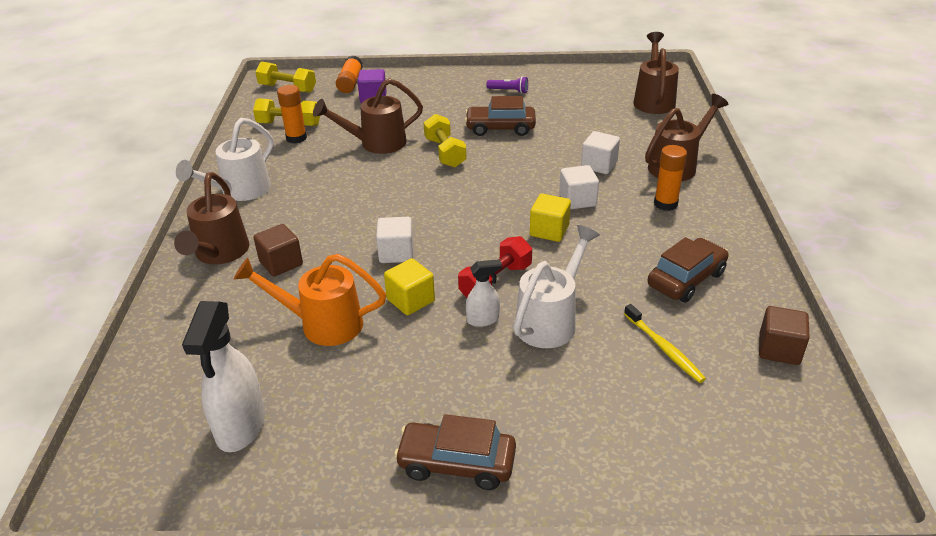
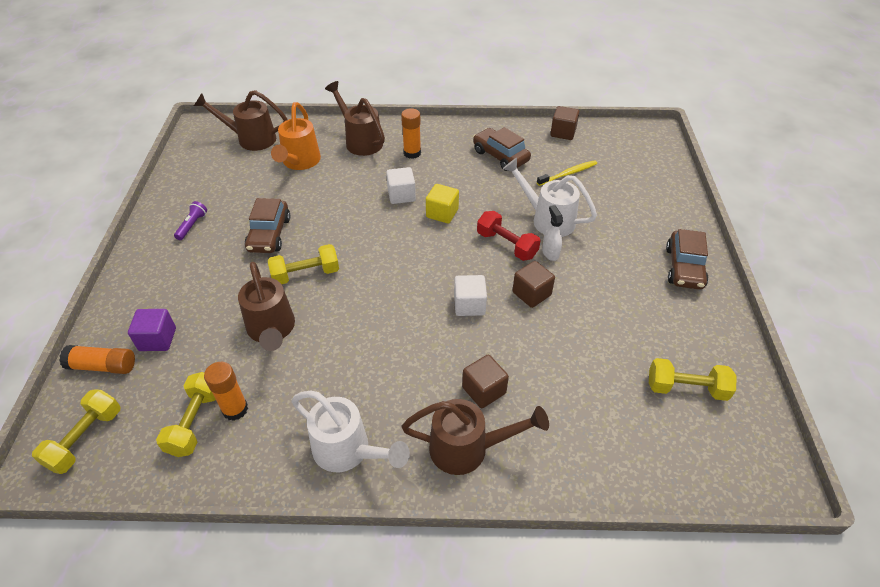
camera: 90 degrees left, 10 degrees up
(240, 427) = (686, 388): white spray bottle -> yellow dumbbell
(322, 324) = (565, 349): orange watering can -> orange watering can (299, 162)
(410, 300) = (531, 294): yellow cube -> brown cube
(599, 165) = (351, 179): white cube -> none

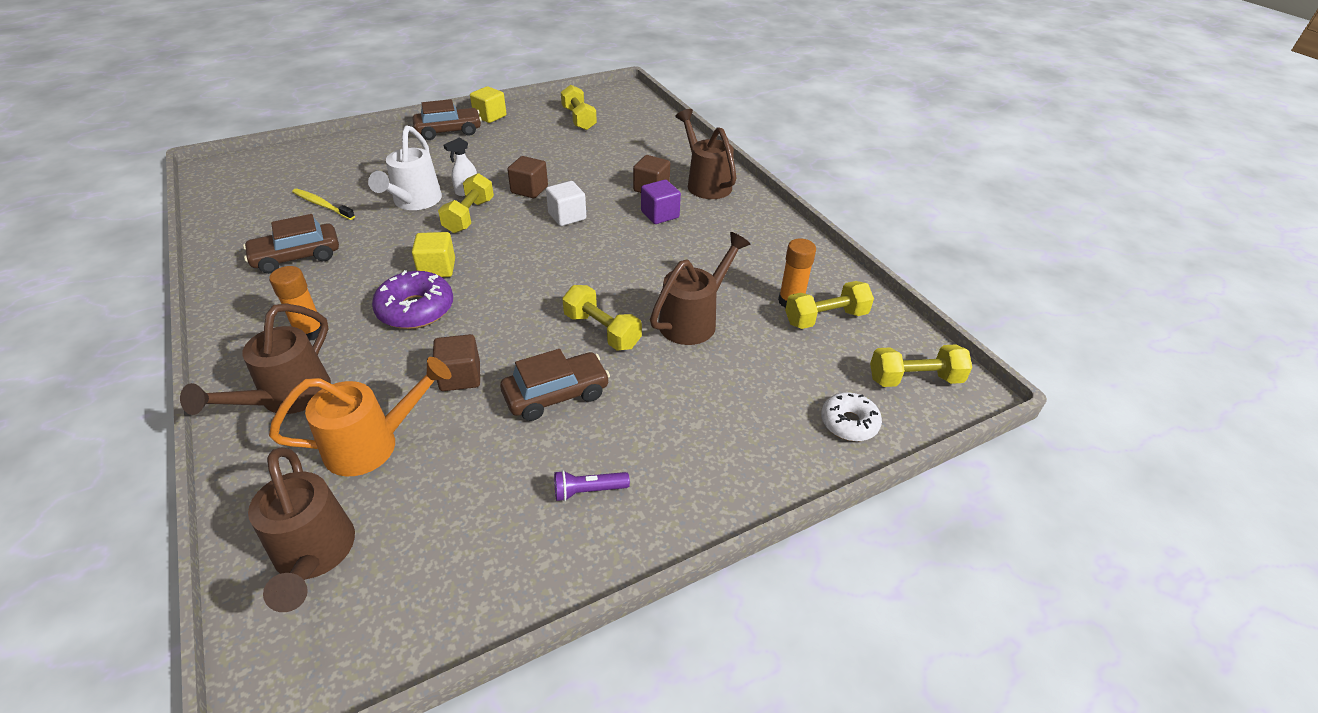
camera: 120 degrees left, 5 degrees down
(103, 366) = (849, 423): orange glue stick -> white donut
(157, 339) = (780, 400): purple cube -> purple cube (660, 214)
(348, 451) = (761, 230): white watering can -> none
(401, 195) = (416, 309): white cube -> purple donut
(500, 156) = (297, 257): brown car -> brown car turned 45 degrees clockwise
(506, 245) = (469, 216): red dumbbell -> yellow dumbbell
(563, 132) = (227, 224): brown cube -> brown cube (460, 376)
(715, 308) = (490, 116): none -> yellow cube

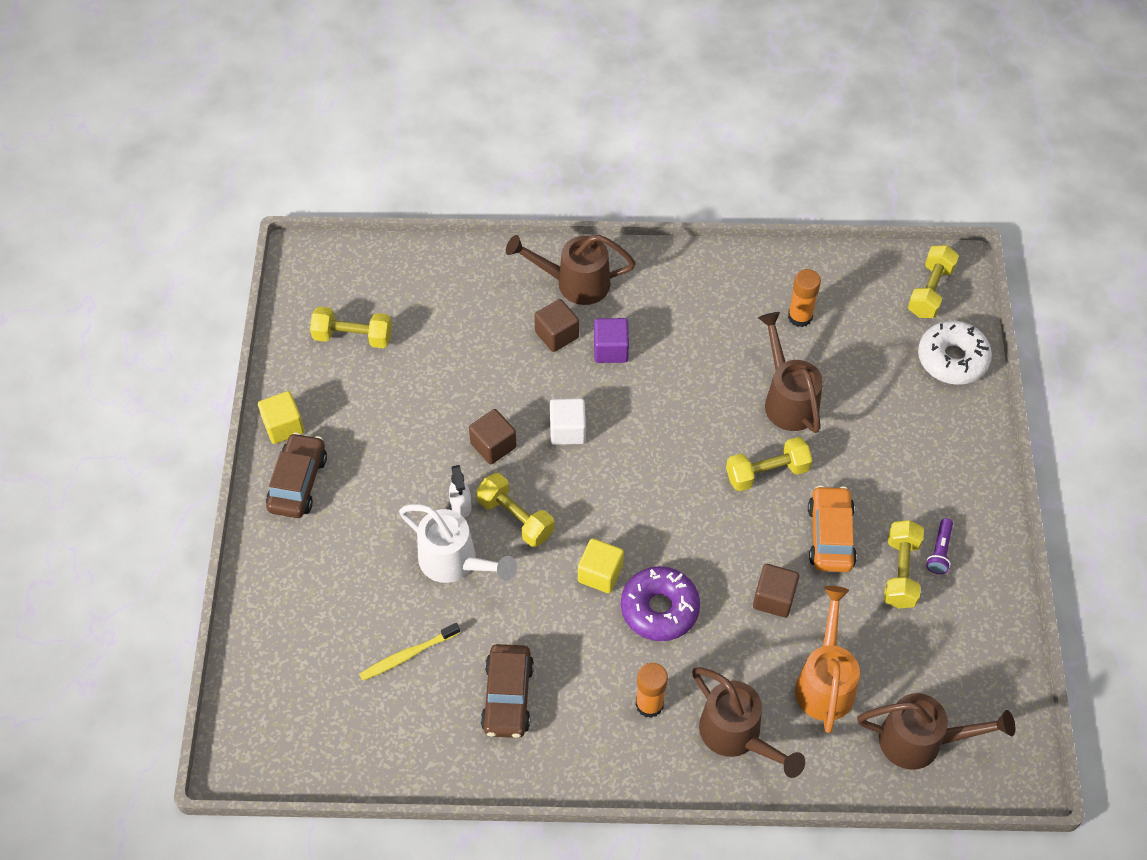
camera: 60 degrees left, 15 degrees up
(556, 394) = (830, 536): brown car -> orange car
(825, 318) = (834, 305): yellow dumbbell -> yellow dumbbell (900, 572)
(849, 423) = (952, 359): white donut -> white donut, size x1.51

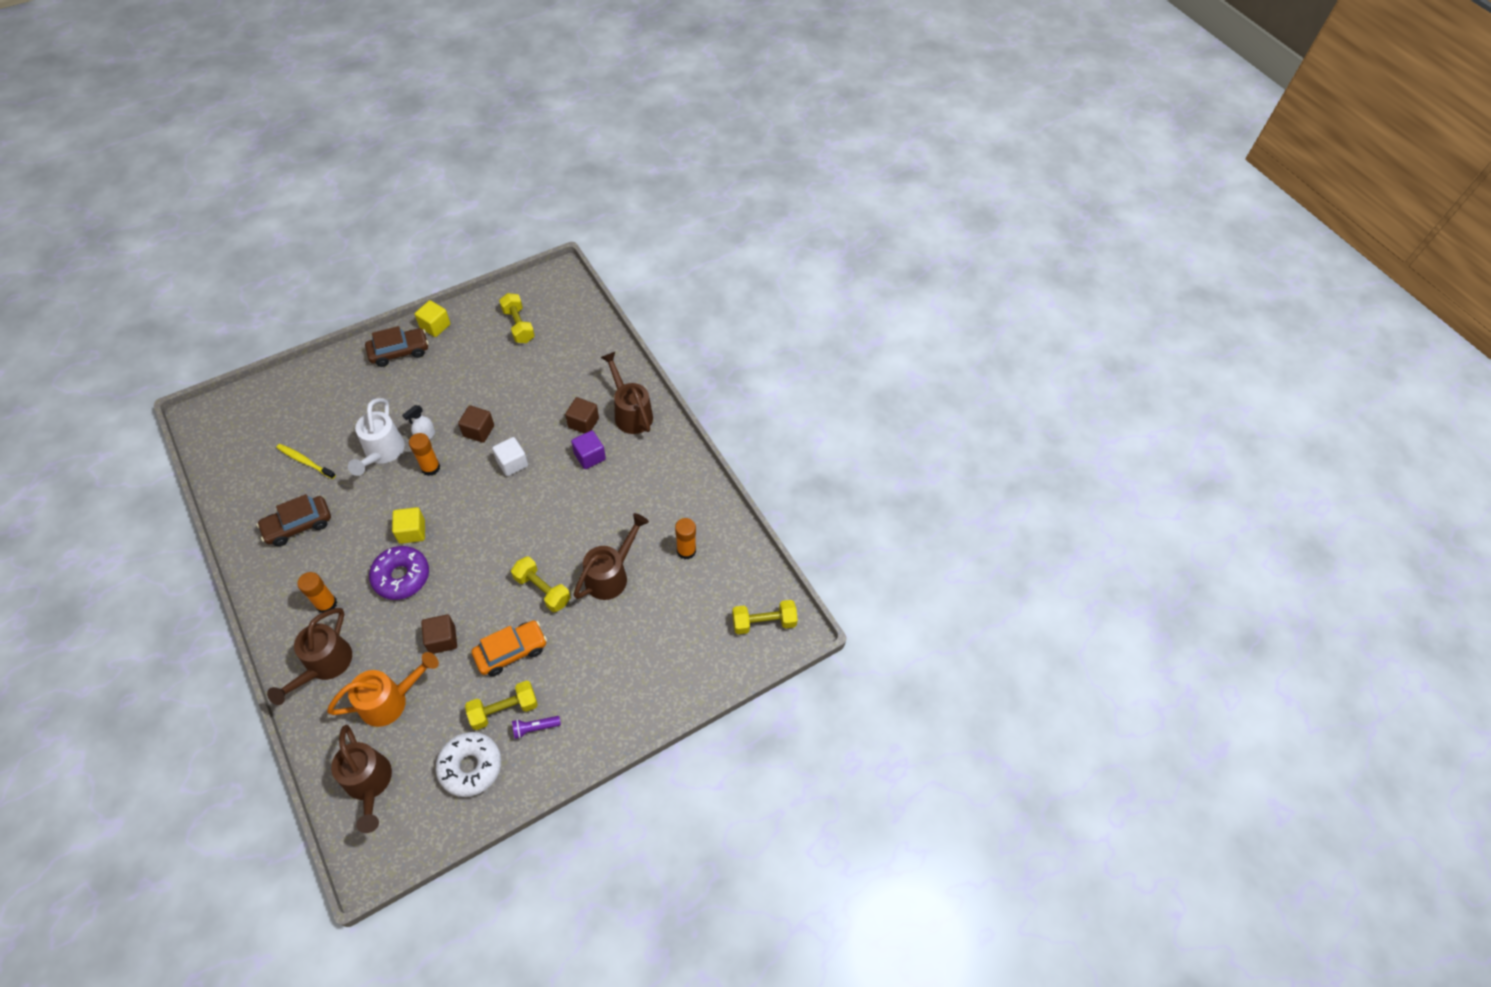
camera: 55 degrees right, 0 degrees up
(515, 518) = (430, 468): yellow dumbbell -> orange glue stick
(952, 359) = (711, 664): white donut -> white donut (470, 766)

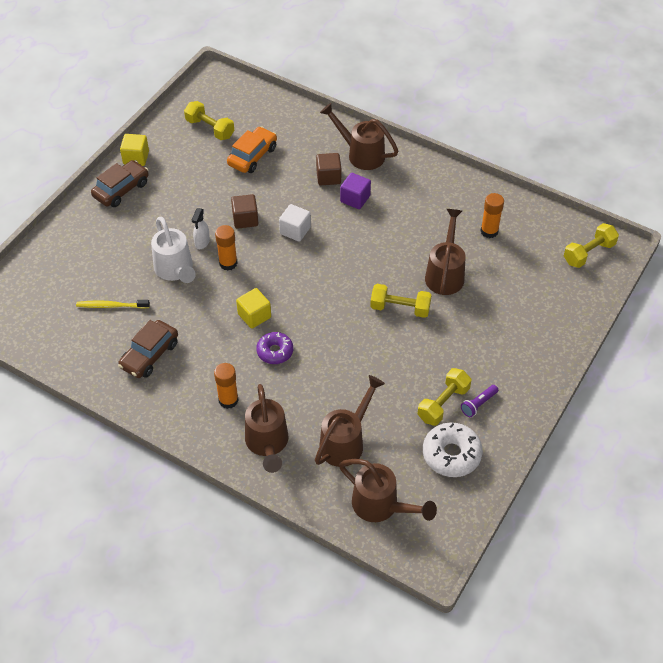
camera: 25 degrees left, 5 degrees down
(390, 701) = (346, 441): orange watering can -> brown watering can
(401, 576) = (275, 351): purple donut -> purple donut, size x0.66
(442, 639) = (350, 379): brown cube -> none
(511, 651) = (413, 362): orange car -> orange car (252, 156)

